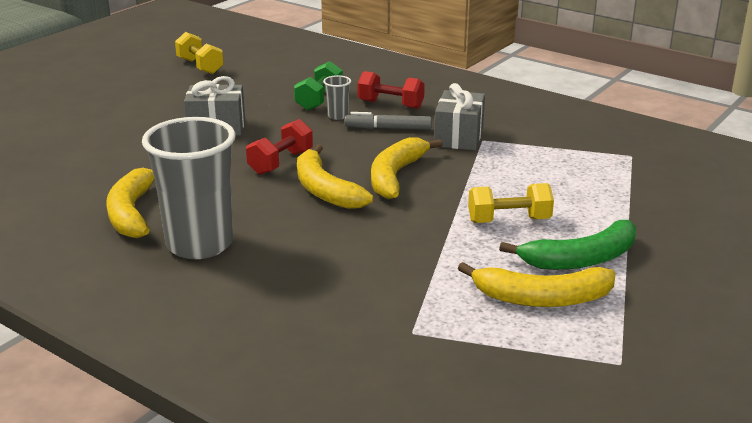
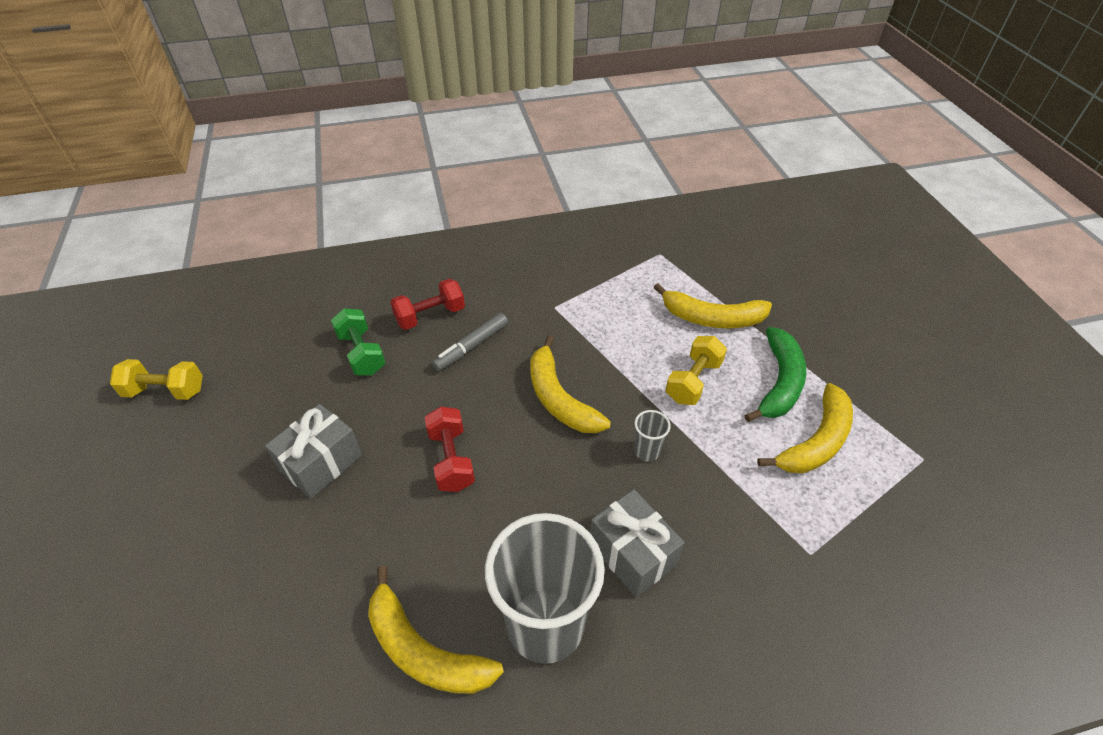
camera: 50 degrees left, 20 degrees up
(325, 190) = (535, 461): yellow banana -> yellow banana (712, 318)
(338, 116) = (408, 362): grey cup -> grey cup (647, 451)
(458, 137) = (535, 317): grey gift -> grey gift (632, 553)

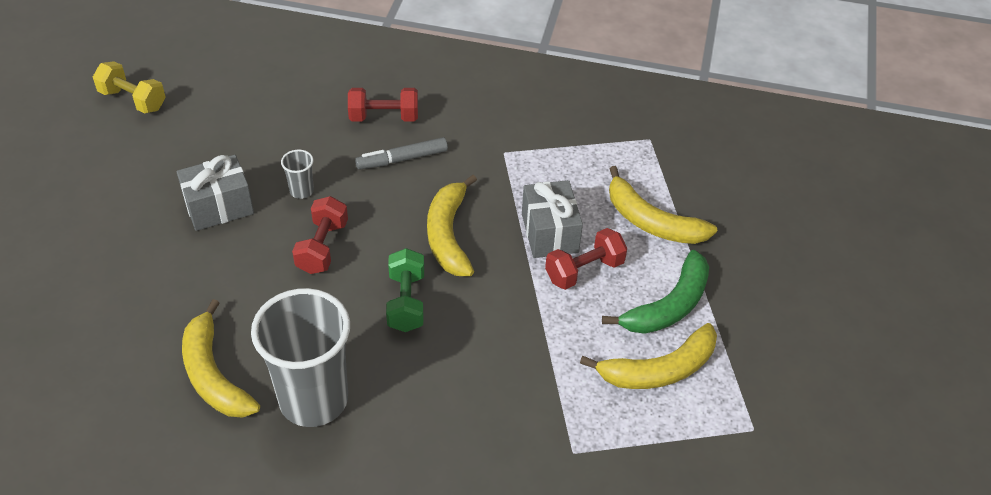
camera: 25 degrees right, 0 degrees up
(361, 353) = (304, 128): green dumbbell -> green dumbbell (406, 302)
(632, 553) = (419, 382): grey gift -> grey gift (549, 233)
(647, 451) = (493, 311): grey cup -> grey cup (301, 191)
(693, 381) = (584, 271): yellow dumbbell -> red dumbbell

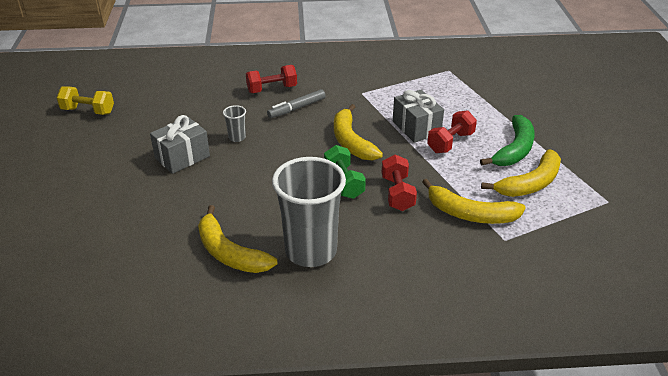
camera: 15 degrees left, 10 degrees down
(322, 247) = (268, 165): red dumbbell -> red dumbbell (397, 193)
(652, 221) = (476, 110): yellow banana -> yellow banana (470, 214)

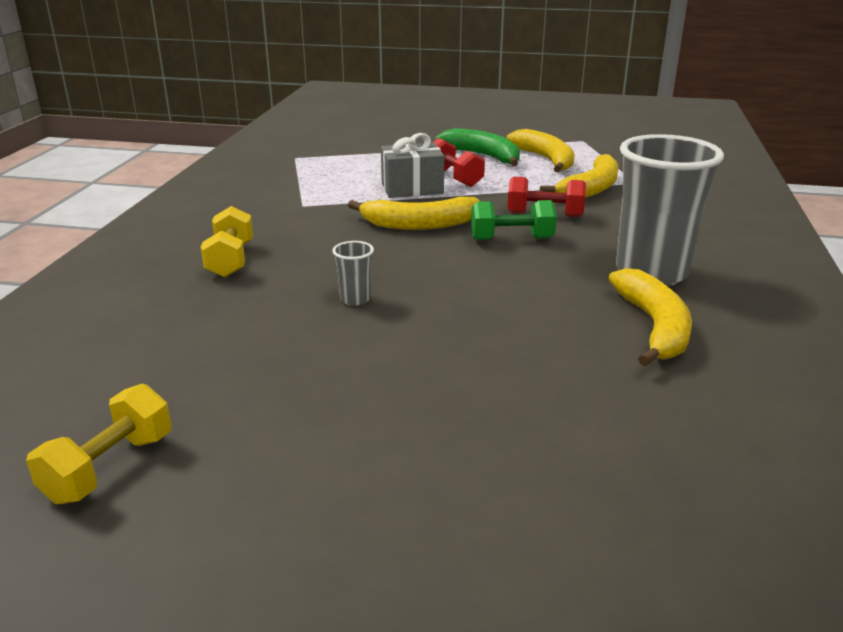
camera: 75 degrees left, 10 degrees down
(182, 157) = (385, 352): grey gift -> none
(229, 253) = (653, 327): yellow banana -> yellow banana turned 60 degrees counterclockwise
(272, 89) = (230, 260): red dumbbell -> yellow dumbbell
(297, 108) = (306, 248): grey marker -> none

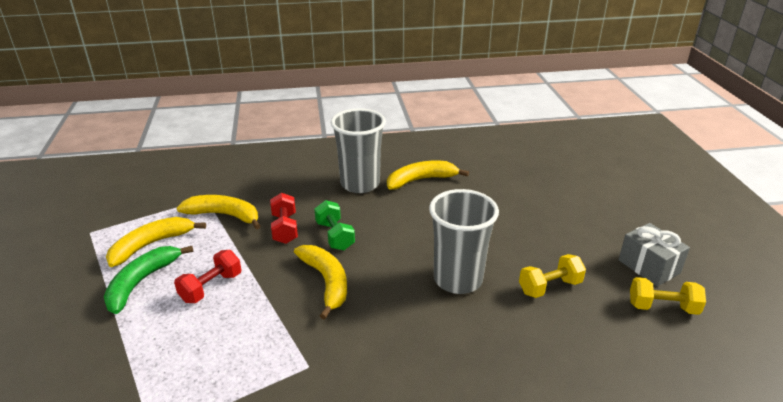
camera: 110 degrees left, 5 degrees up
(230, 260) = (441, 365): yellow dumbbell -> yellow dumbbell (549, 287)
(355, 299) = (458, 279): grey cup -> grey cup, size x2.46
(412, 188) = (245, 306): grey gift -> grey gift (649, 267)

